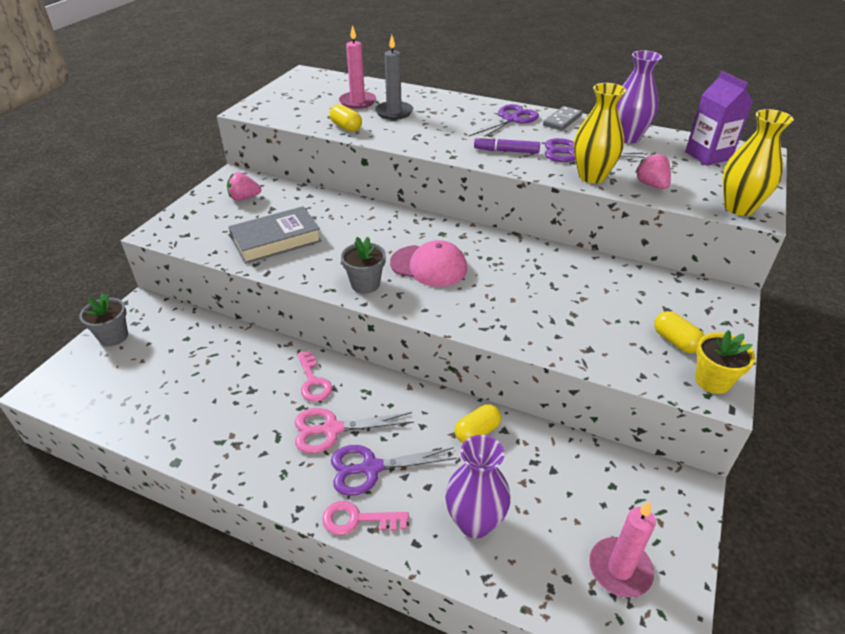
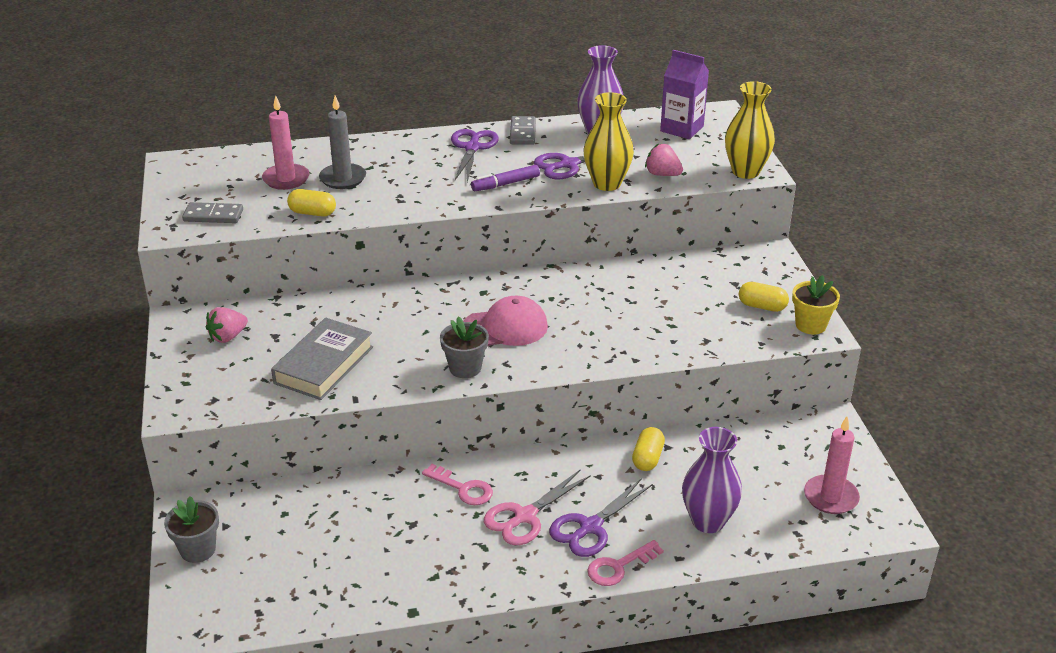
camera: 35 degrees left, 5 degrees down
(285, 109) = (213, 215): none -> grey domino

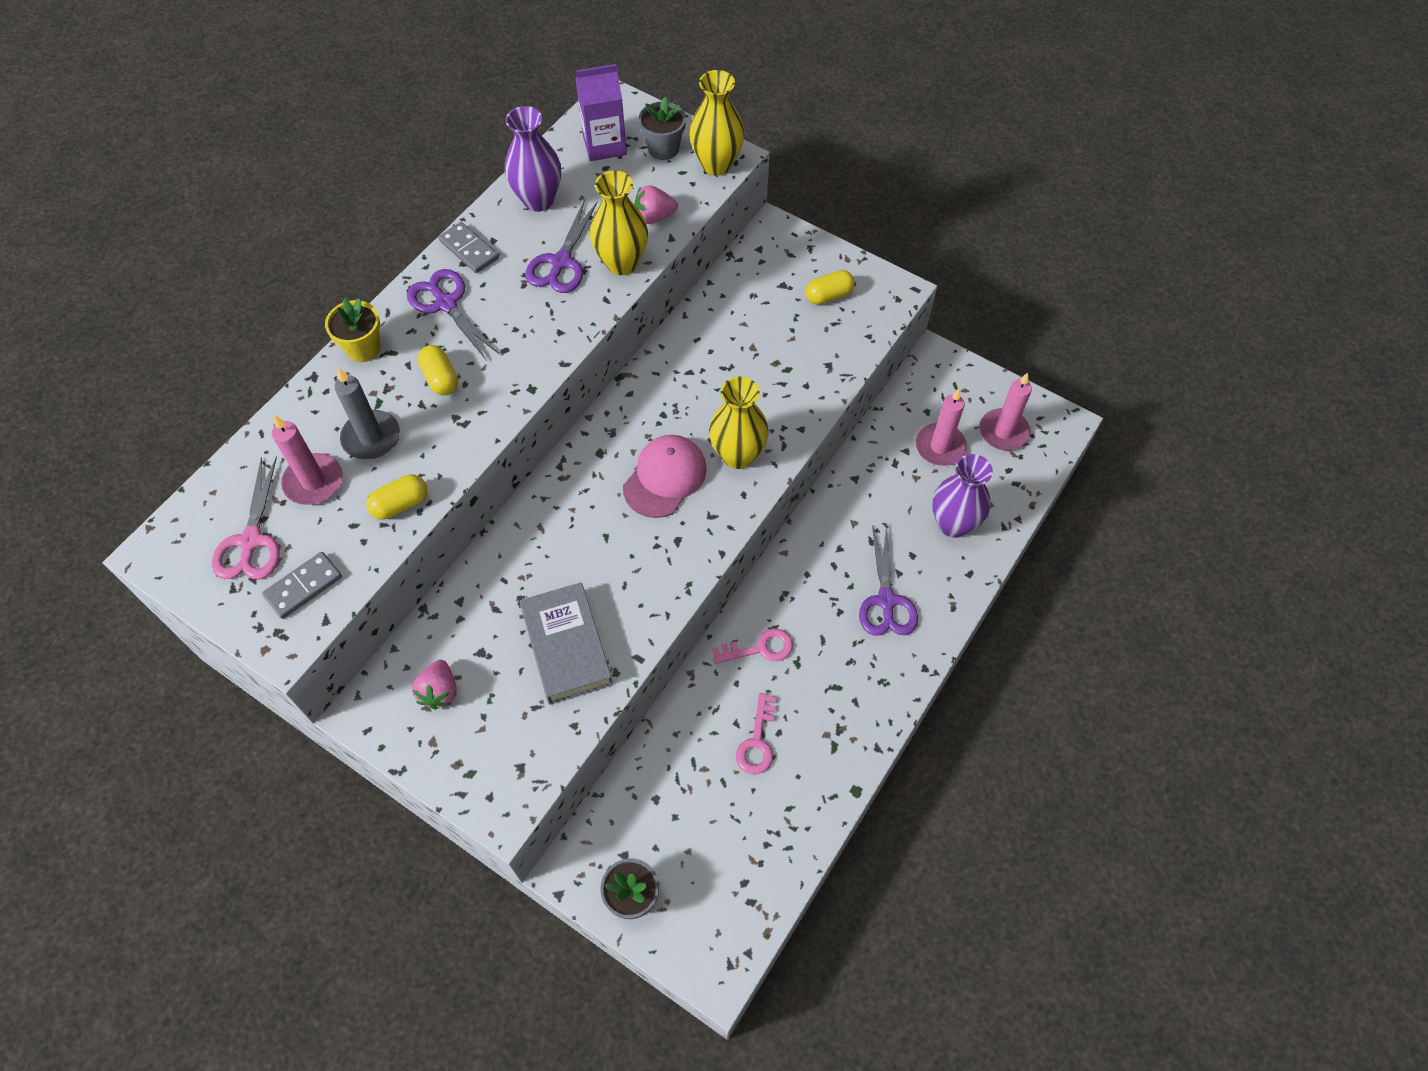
camera: 45 degrees left, 25 degrees up
(465, 368) = (686, 548): grey flower pot -> grey flower pot (663, 148)
(505, 184) = (534, 329): purple marker -> none
(525, 516) = (832, 633): pink scissors -> pink scissors (251, 541)
(570, 346) = (737, 455): none -> yellow vase
(619, 567) = (942, 618): pink key -> pink key (757, 741)
(647, 458) = (854, 501): yellow capsule -> yellow capsule (440, 378)
(762, 472) = (940, 447): none -> pink candle
(810, 325) = (882, 288): yellow flower pot -> yellow flower pot (363, 348)

